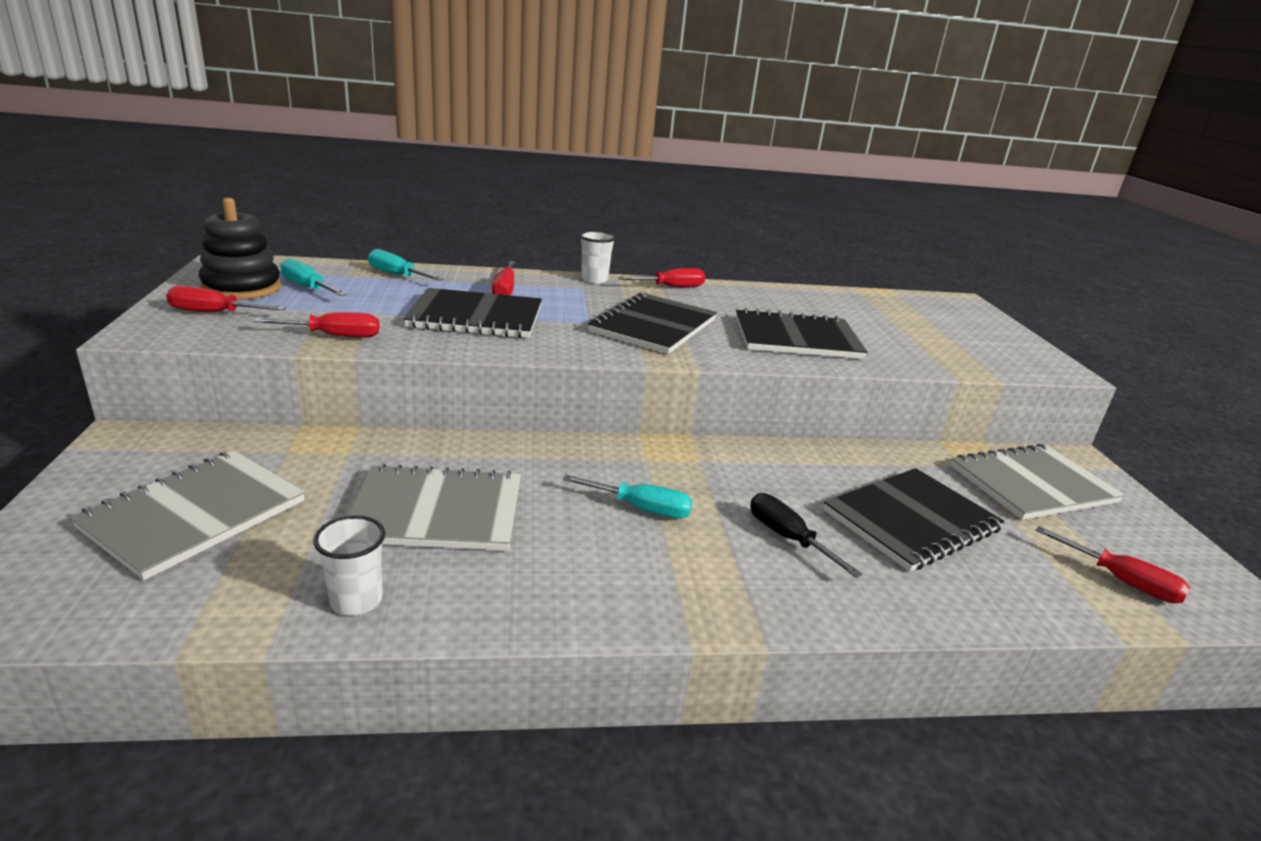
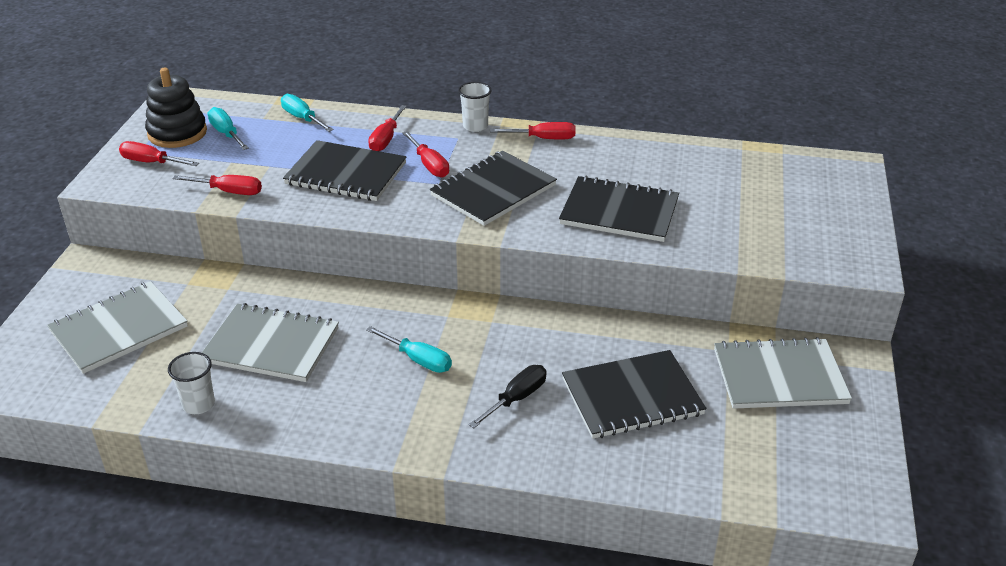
camera: 20 degrees right, 10 degrees up
(788, 538) = (516, 398): black screwdriver -> black screwdriver turned 60 degrees clockwise
(1121, 581) = (771, 472): red screwdriver -> red screwdriver (429, 165)

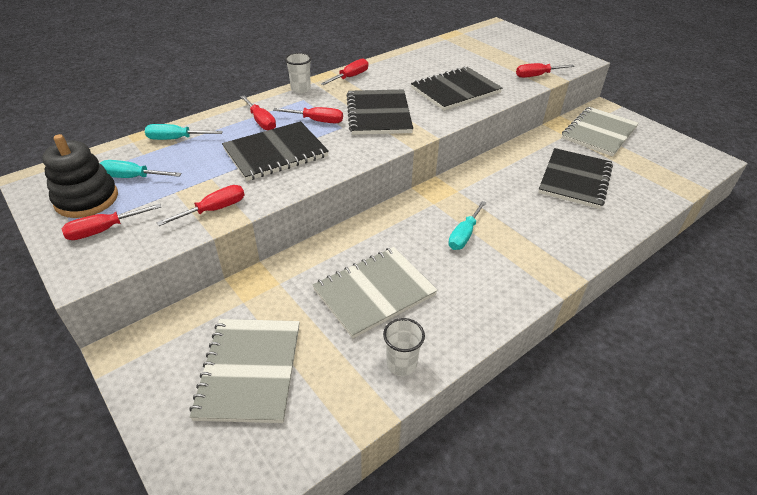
camera: 50 degrees left, 5 degrees up
(418, 360) = (464, 235): turquoise screwdriver -> turquoise screwdriver turned 135 degrees clockwise
(516, 398) = (539, 217): black screwdriver -> none
(754, 250) = (537, 76): none -> red screwdriver

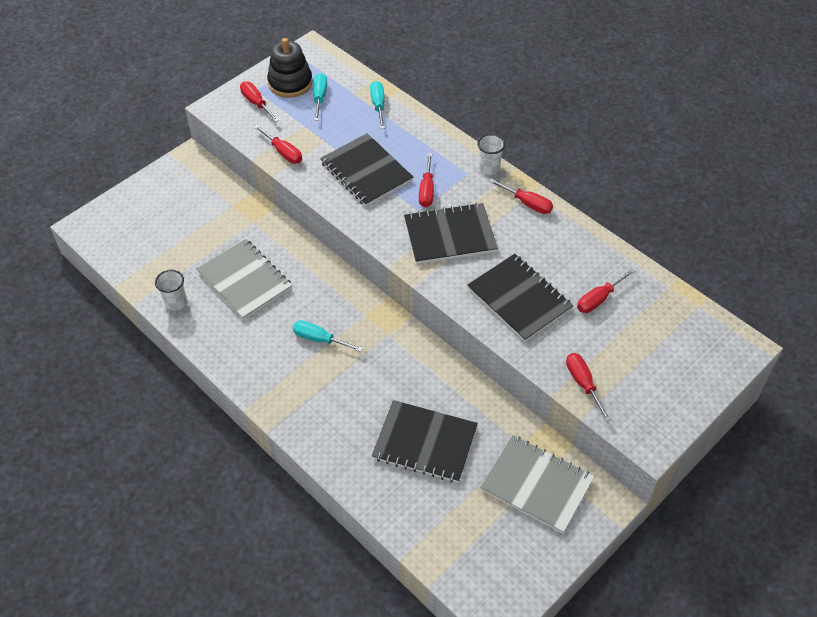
camera: 85 degrees right, 10 degrees up
(249, 370) = (172, 222): grey notebook -> none
(261, 121) = (417, 151): red screwdriver -> red screwdriver (599, 299)

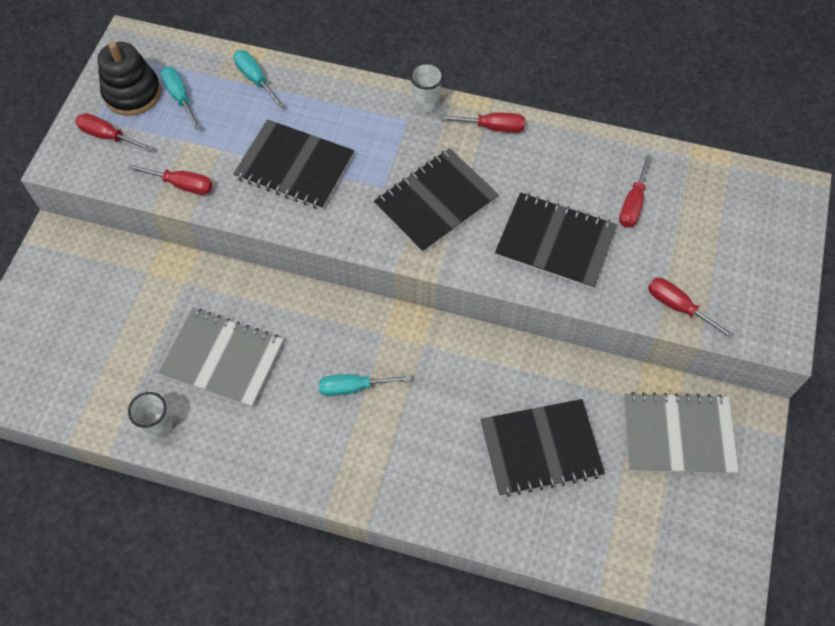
camera: 30 degrees left, 10 degrees up
(427, 190) = (376, 159): red screwdriver -> none

